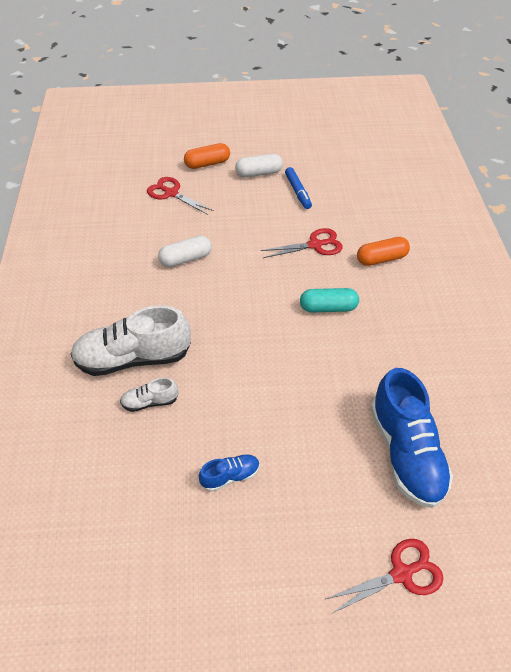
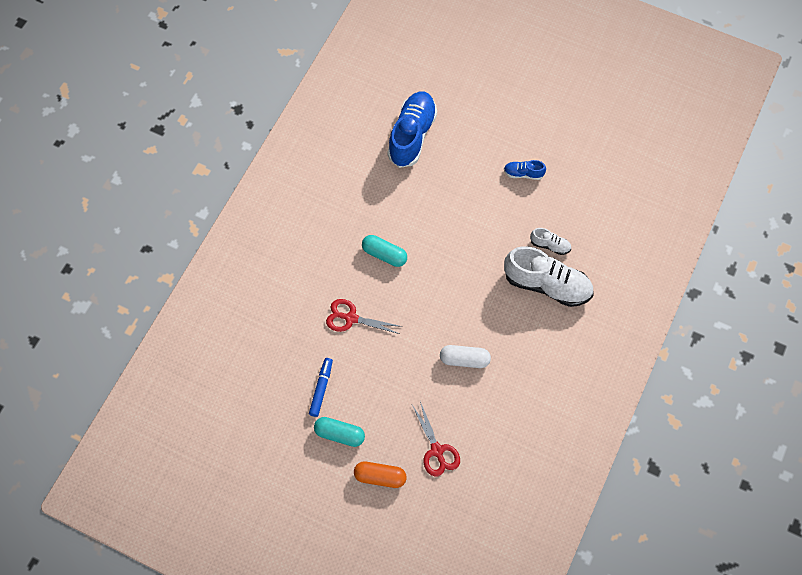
camera: 150 degrees left, 15 degrees up
(259, 173) = (339, 434): white capsule -> turquoise capsule
(381, 259) = (310, 276): orange capsule -> none
(401, 574) = (462, 84): red scissors -> none

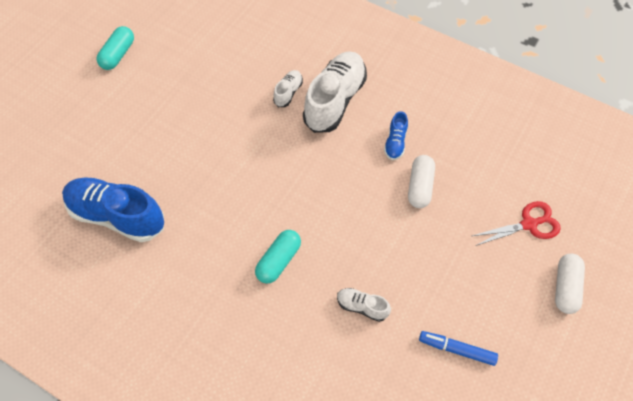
camera: 85 degrees left, 5 degrees down
(339, 434) = (516, 330): turquoise capsule -> turquoise capsule (118, 54)
(351, 318) = (362, 307): red scissors -> white shoe
(380, 477) = (565, 287): orange capsule -> white capsule
(523, 173) = (195, 107): blue shoe -> blue shoe (395, 142)

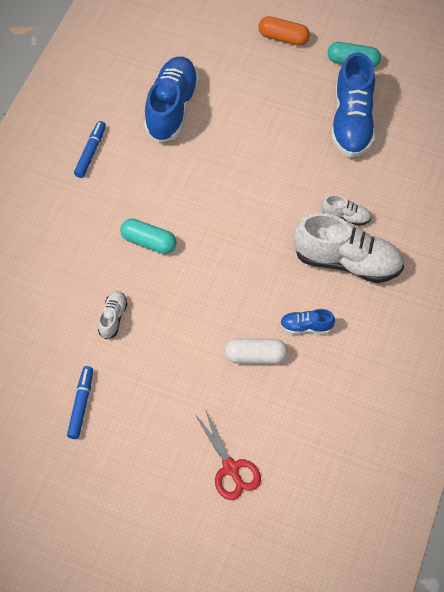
camera: 80 degrees right, 0 degrees up
(65, 103) = (283, 38): none -> orange capsule
(149, 305) = (90, 153): none -> blue marker
(186, 68) = (352, 122): none -> blue shoe
(565, 287) = (162, 507): white capsule -> none

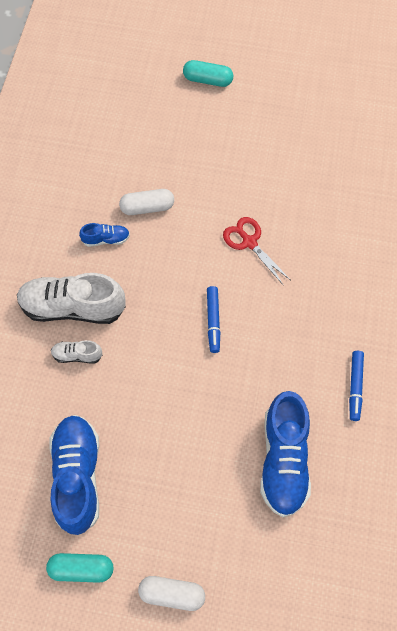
camera: 170 degrees right, 5 degrees up
(81, 405) = (284, 147): blue marker -> blue marker (213, 321)
(113, 318) = (279, 220): white shoe -> none
(149, 242) = (267, 296): turquoise capsule -> turquoise capsule (207, 80)
(231, 468) = (153, 121): red scissors -> red scissors (249, 242)
(283, 38) = (172, 594): orange capsule -> white capsule

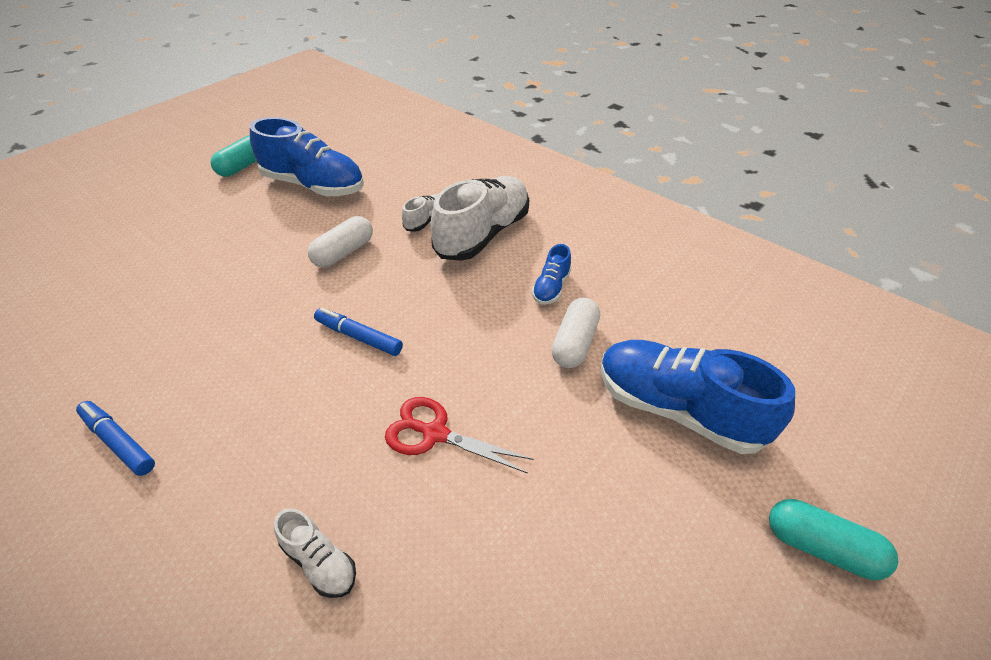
camera: 120 degrees right, 20 degrees down
(172, 594) = (157, 202): white capsule -> white capsule (343, 252)
(207, 80) = (821, 547): turquoise capsule -> turquoise capsule turned 75 degrees clockwise
(249, 242) = (435, 433): red scissors -> red scissors turned 150 degrees counterclockwise
(284, 460) = (145, 322): blue shoe -> blue shoe (678, 409)
(338, 249) = (319, 562): none -> white shoe

